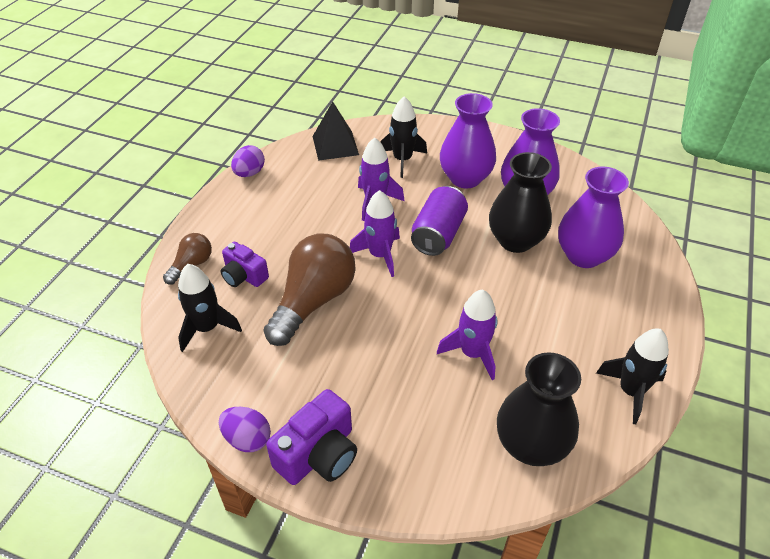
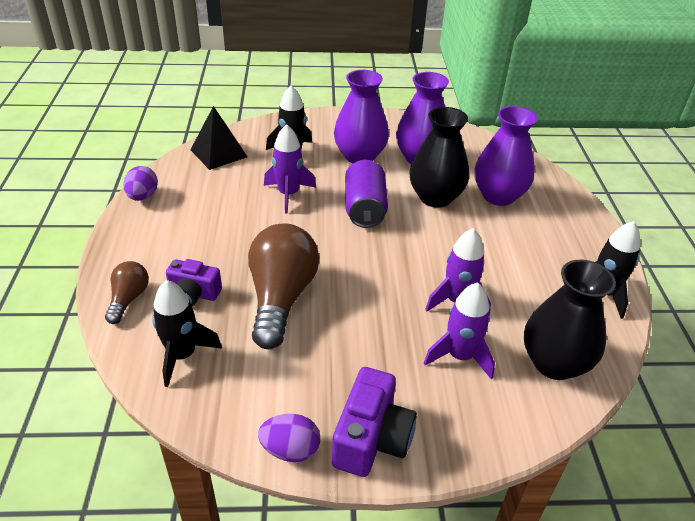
camera: 25 degrees left, 5 degrees down
(380, 255) = (321, 239): purple rocket -> purple rocket (460, 356)

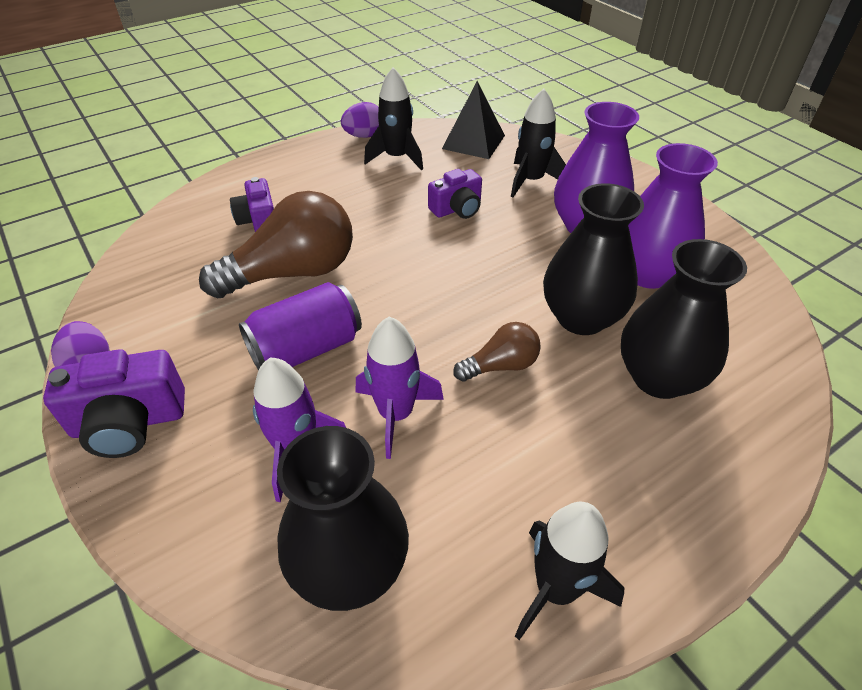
camera: 60 degrees right, 5 degrees up
(128, 299) = (227, 191): brown light bulb -> brown light bulb (501, 366)
(182, 355) = (176, 250): black rocket -> black rocket (396, 158)
(288, 194) = (457, 209): purple rocket -> purple camera
(365, 208) = (493, 269): purple can -> purple can (306, 349)
(498, 196) = (659, 378): purple vase -> black vase

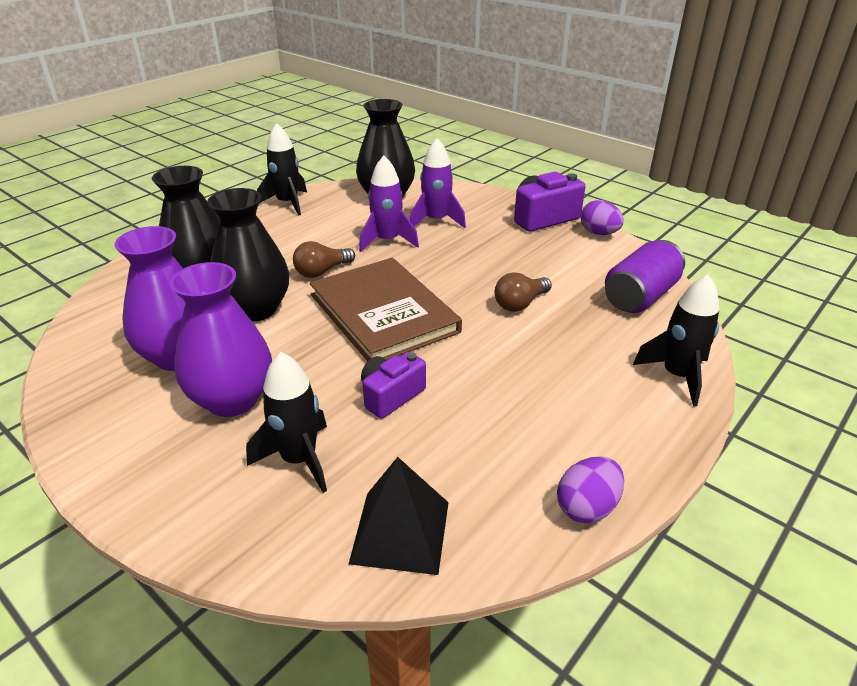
camera: 165 degrees right, 10 degrees down
(258, 220) = (600, 344): purple camera -> none
(293, 273) = (520, 304): brown light bulb -> brown light bulb, size x0.51
(306, 349) = (467, 260): purple can -> purple can (640, 296)
(396, 158) = (507, 467): black rocket -> black rocket (677, 376)
(440, 286) = (383, 313): none -> brown book

